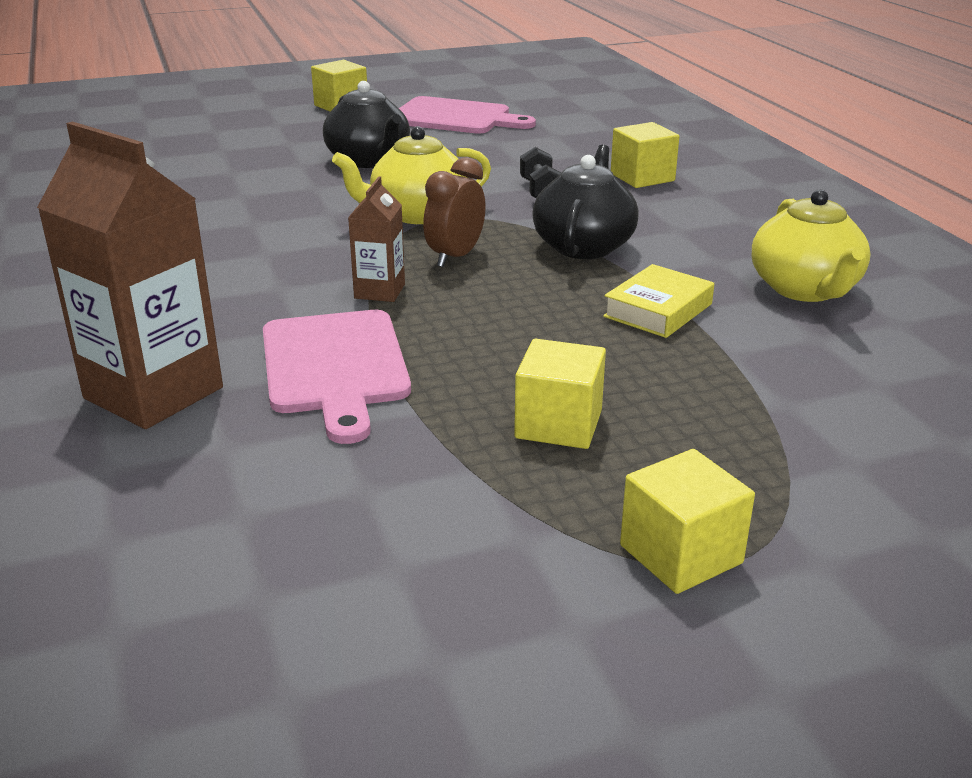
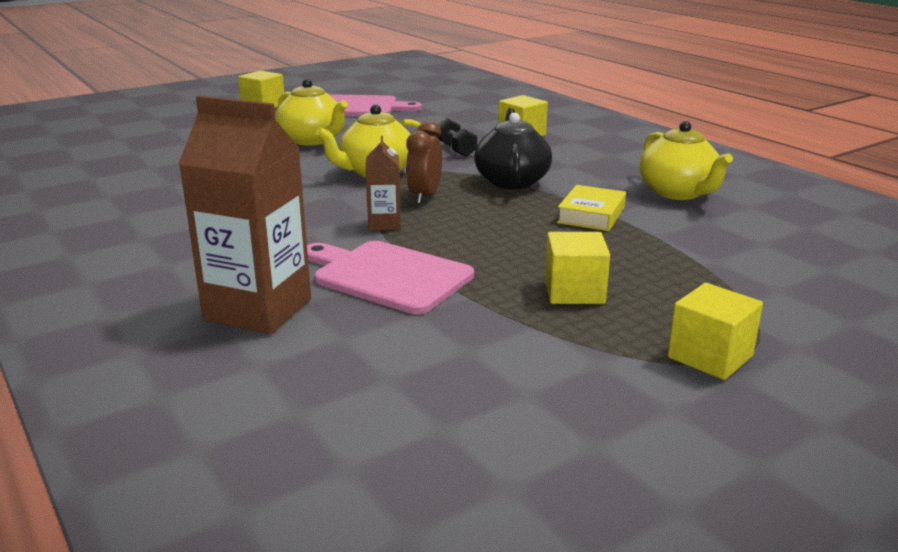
camera: 15 degrees left, 5 degrees down
(335, 367) = (387, 276): pink cutting board -> pink cutting board turned 150 degrees clockwise
(369, 160) = (312, 140): black teapot -> yellow teapot

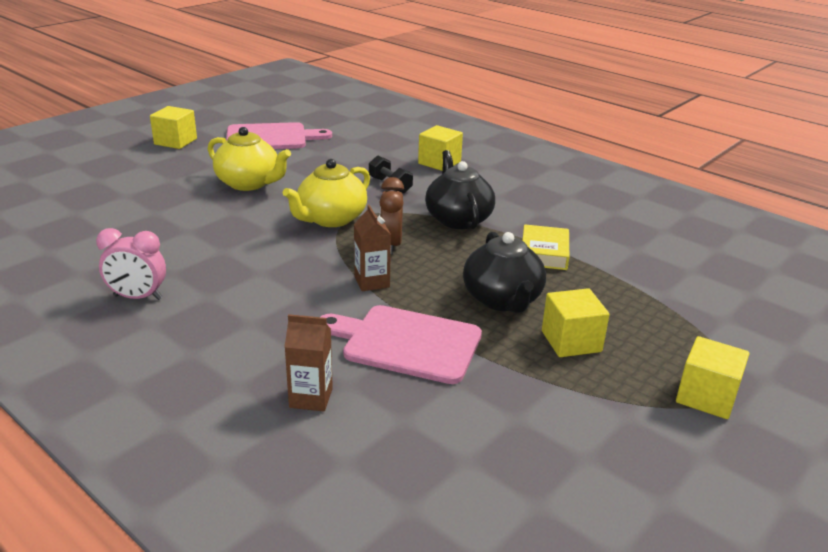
camera: 15 degrees left, 5 degrees up
(146, 217) = (138, 297): none -> pink clock
(258, 309) = (311, 398): brown carton -> brown carton, size x0.50
(517, 250) = (502, 300): none -> black teapot
(678, 192) = (602, 220): yellow teapot -> none

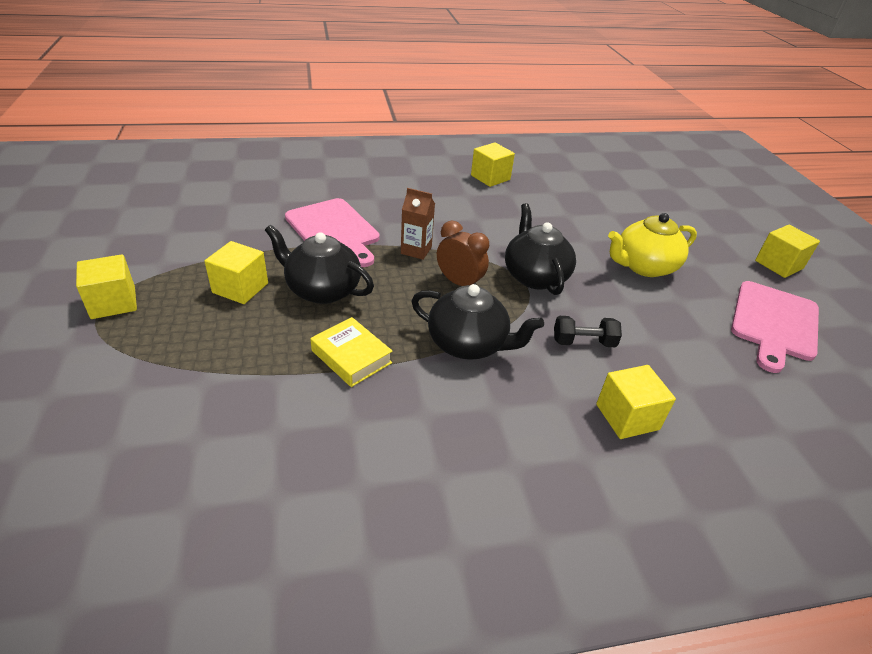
camera: 125 degrees right, 10 degrees up
(138, 297) = (490, 177): pink clock -> yellow cube
(311, 398) = (333, 187): brown carton -> none
(331, 219) = (535, 276): yellow teapot -> black teapot
(406, 343) = (334, 230): pink cutting board -> pink cutting board turned 90 degrees clockwise

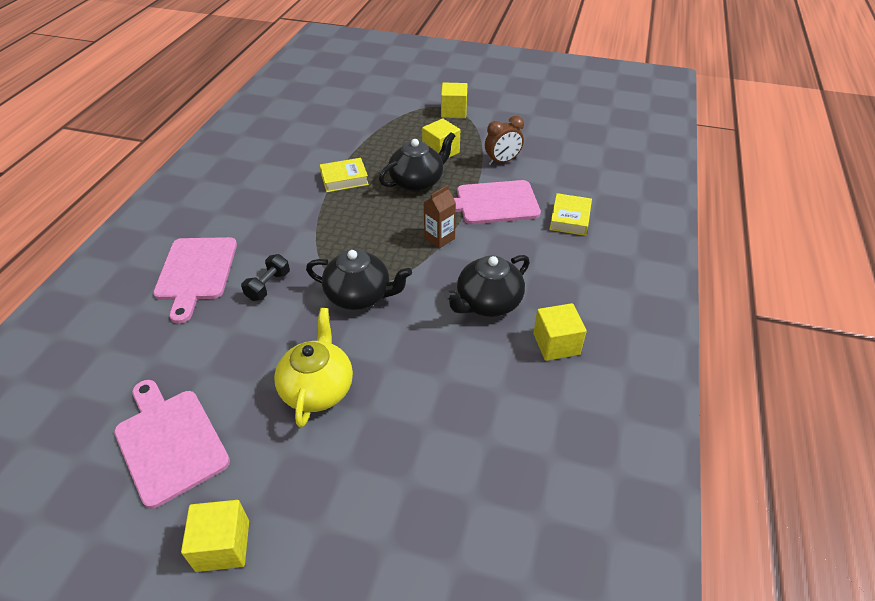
camera: 120 degrees right, 5 degrees up
(333, 187) = (570, 218): none -> yellow book
(459, 283) = (381, 247): brown clock -> brown clock (502, 161)
(468, 344) = (315, 228): black teapot -> black teapot (487, 303)
(627, 417) = (196, 272): yellow cube -> pink cutting board

